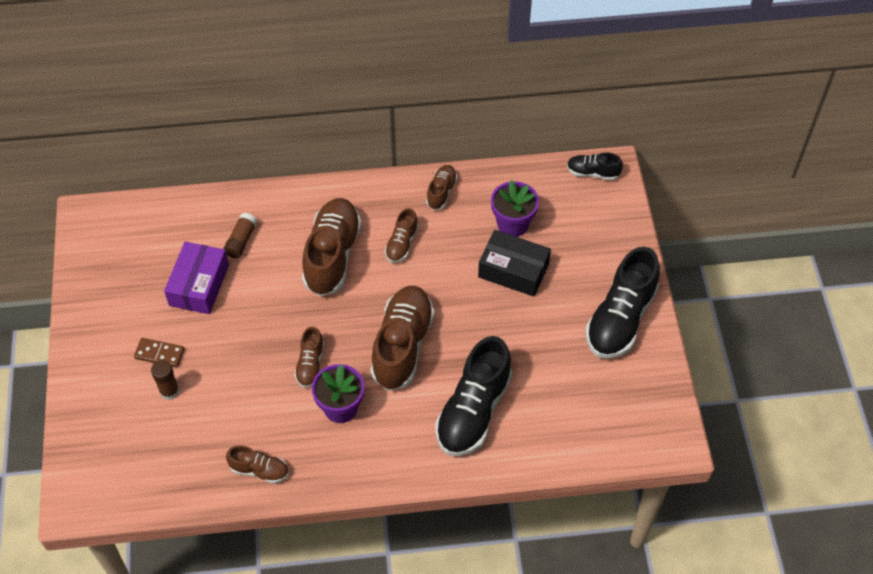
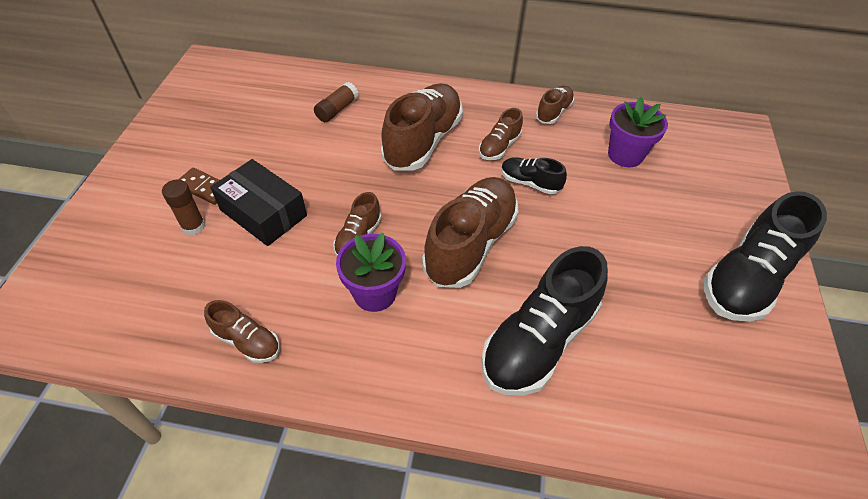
camera: 15 degrees right, 5 degrees down
(199, 285) = (278, 137): purple box -> none
(513, 270) = (618, 198): black box -> black box (263, 213)
(592, 173) = (721, 129): black shoe -> black shoe (530, 183)

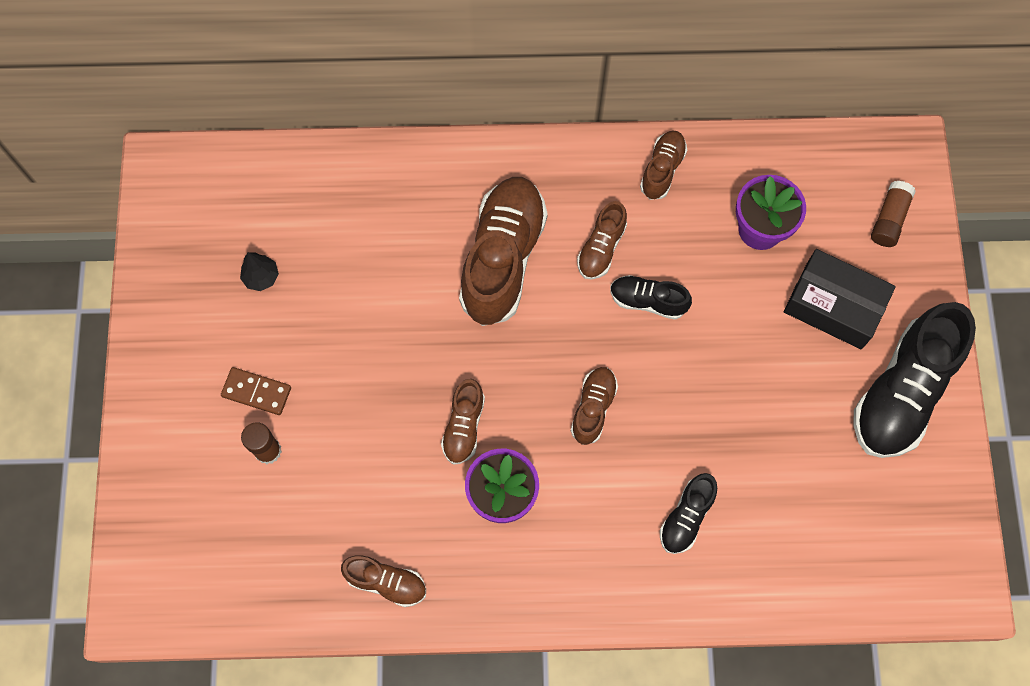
camera: 10 degrees left, 20 degrees up
(242, 124) = (261, 277): none -> black tree
(263, 213) = (342, 414): black box -> black box (833, 306)
(337, 110) = (376, 225): brown glue stick -> brown glue stick (889, 219)
(470, 244) = (593, 408): brown shoe -> brown shoe, size x0.50
(538, 340) = (686, 517): black shoe -> black shoe, size x0.50

